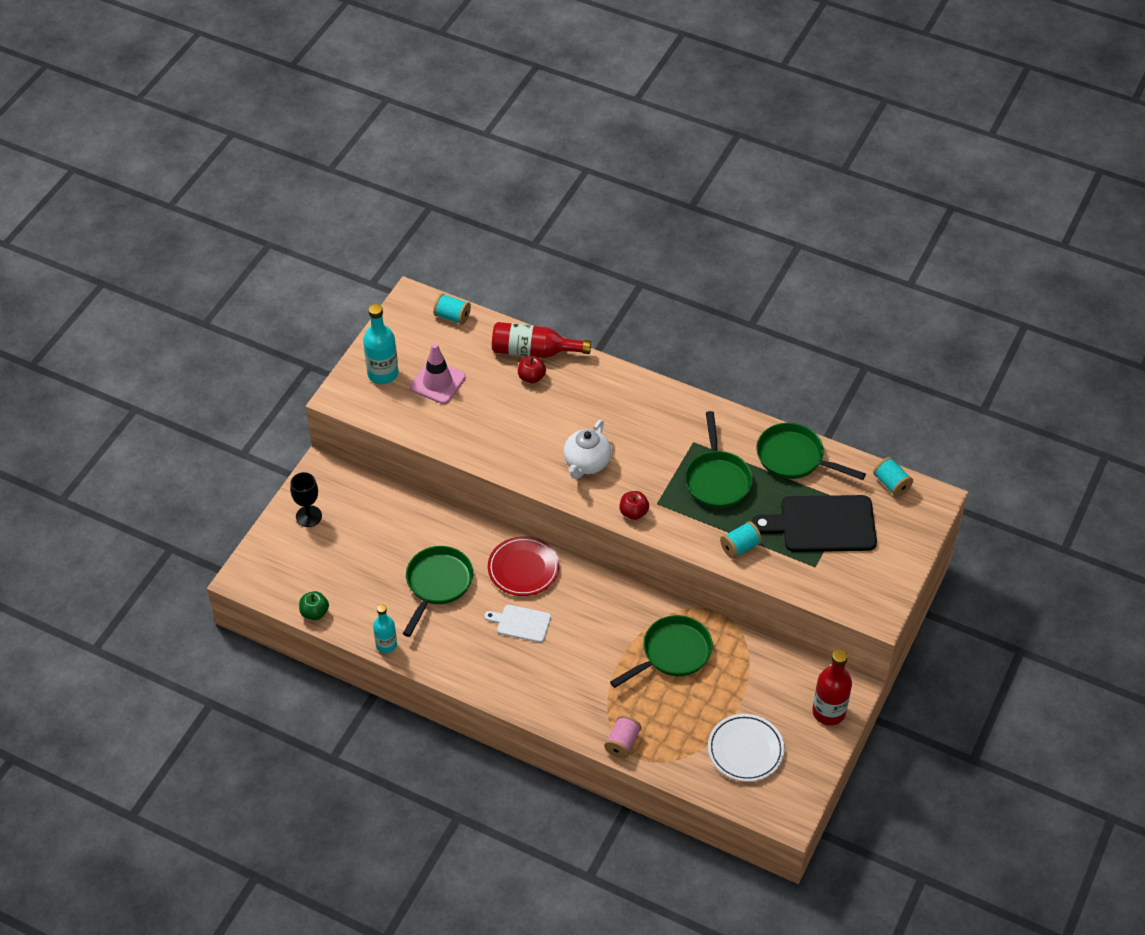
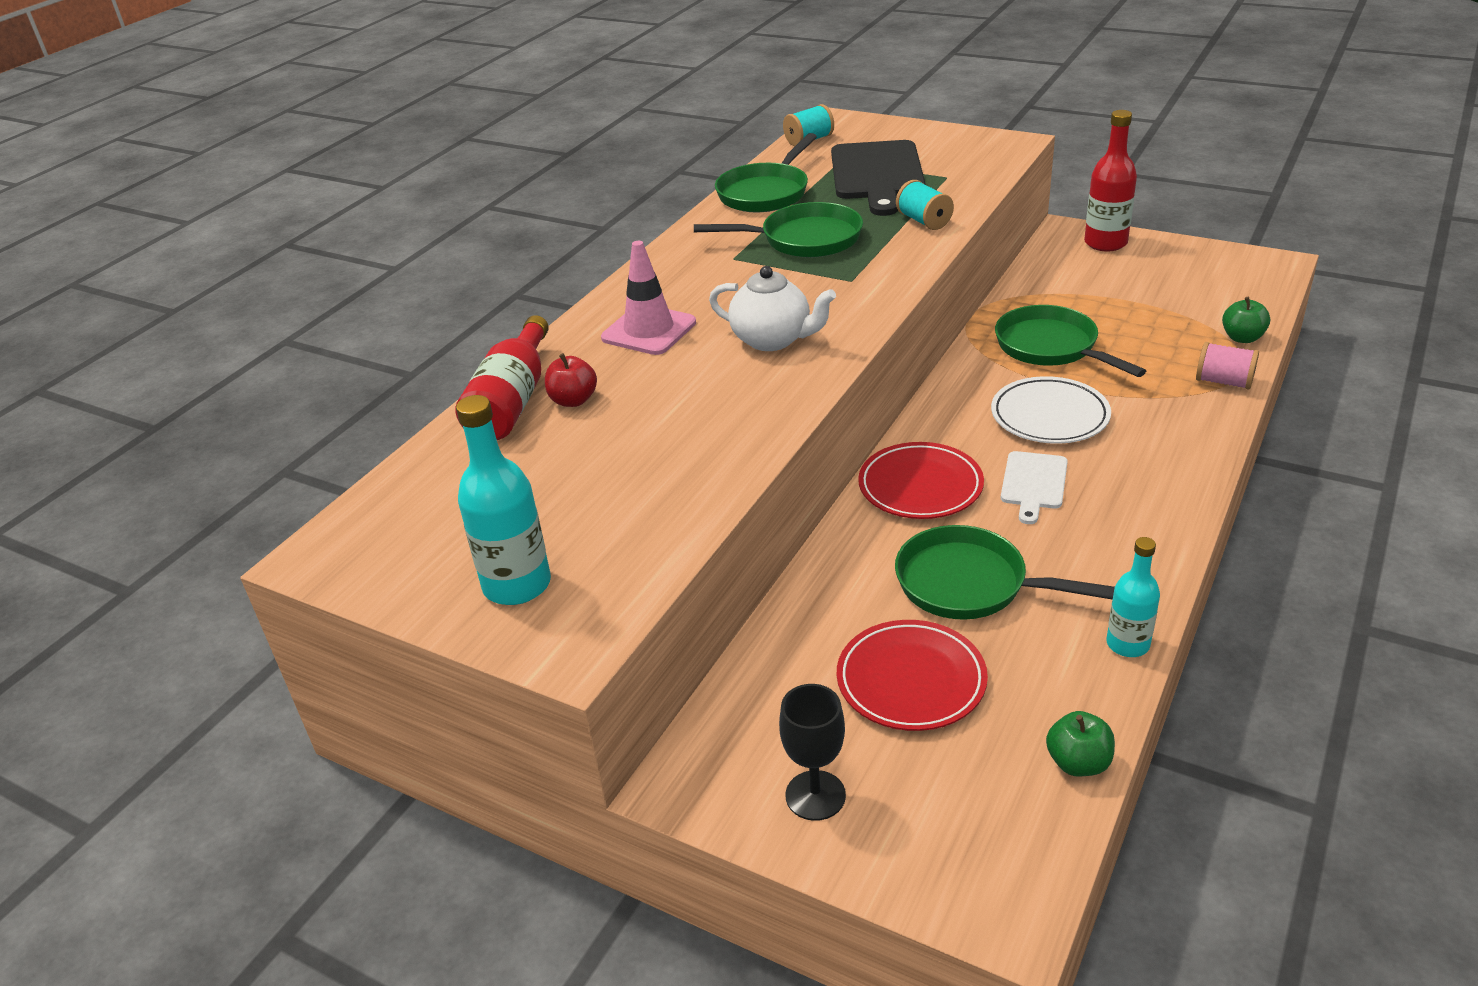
camera: 85 degrees left, 15 degrees down
(372, 554) = (911, 680): none -> red plate
(437, 382) = (560, 507): pink traffic cone -> pink traffic cone (649, 330)
(452, 316) = (389, 499): turquoise spool -> none
(633, 512) = (871, 297): red apple -> none
(678, 767) = (1242, 338): none -> green apple
(745, 750) = (1188, 292): white plate -> white plate (1049, 416)

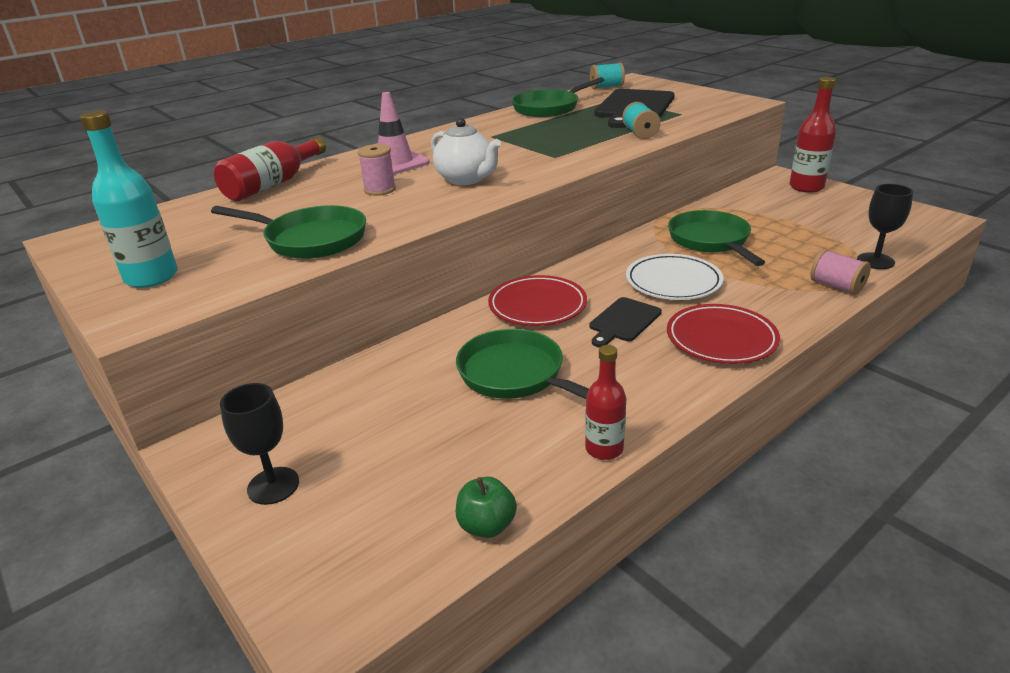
camera: 20 degrees right, 5 degrees down
(573, 400) = (307, 190): red apple -> none
(674, 380) = (380, 190): none -> pink spool
(804, 239) = (547, 133): green pan -> green pan (311, 239)
(911, 680) = (414, 427): red plate -> red plate (721, 339)
(1034, 483) = (623, 321): white cutting board -> black cutting board
(1127, 644) = (604, 449): turquoise bottle -> red bottle
(1242, 338) = (875, 261): green apple -> black goblet

